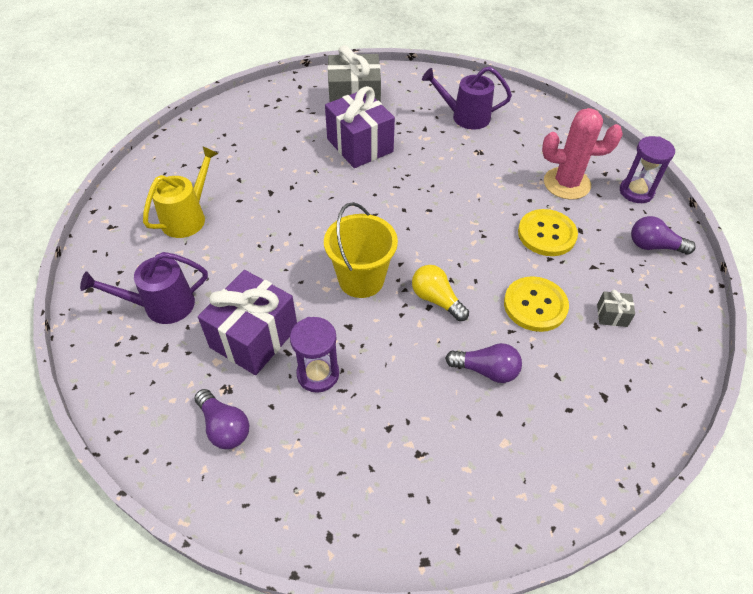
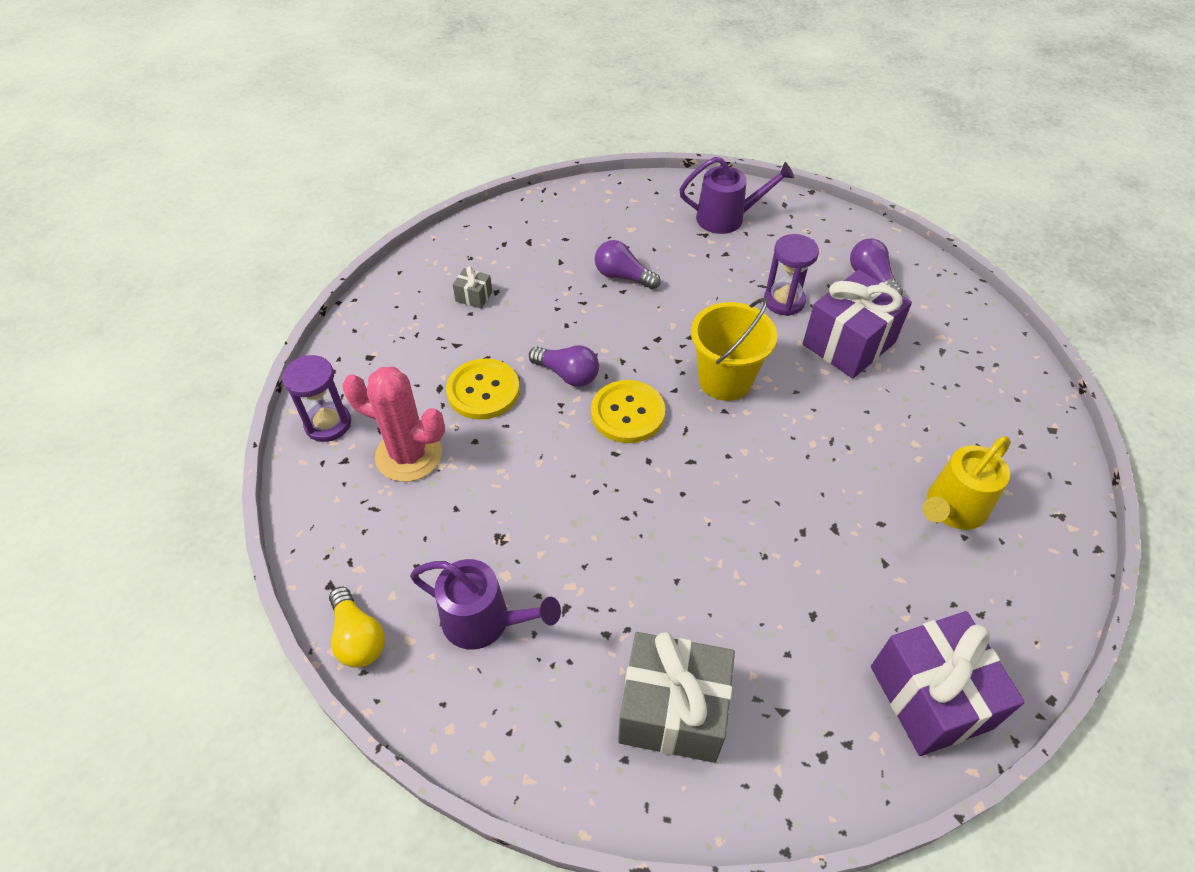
camera: 165 degrees left, 0 degrees up
(162, 305) = (957, 394): purple watering can -> purple watering can (726, 218)
(360, 145) = (685, 593): purple gift -> purple gift (930, 697)
(436, 300) = (646, 343): yellow light bulb -> yellow light bulb (358, 637)
(535, 305) = (545, 319): yellow button -> yellow button (627, 413)
(654, 246) = (370, 353): purple light bulb -> purple light bulb (567, 374)

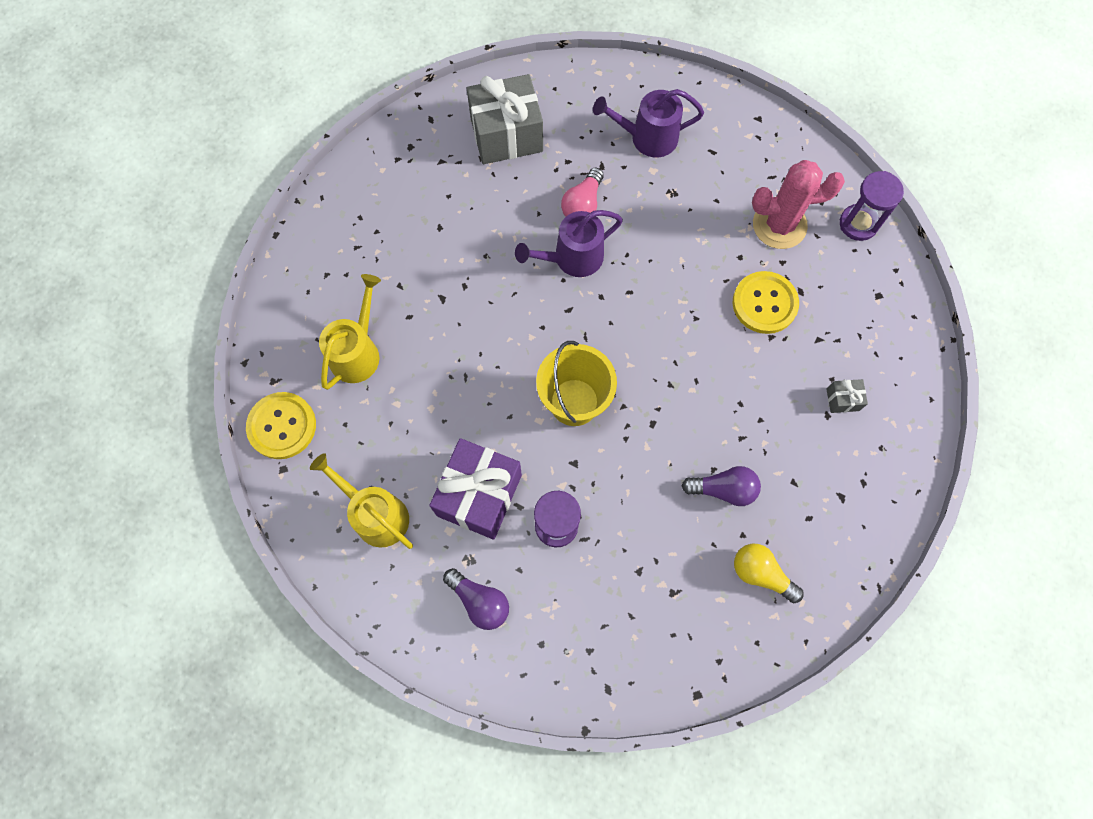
camera: 155 degrees right, 20 degrees up
(358, 637) = (717, 98): yellow light bulb -> yellow light bulb (761, 574)
(567, 374) = (707, 349): purple light bulb -> none
(616, 568) = (583, 204): none -> pink light bulb
(627, 413) = (638, 332): yellow button -> yellow button (282, 426)
(726, 218) = (661, 632): purple watering can -> purple watering can (572, 258)
(930, 697) = (352, 205): purple gift -> none
(955, 362) = (376, 515): none -> yellow watering can

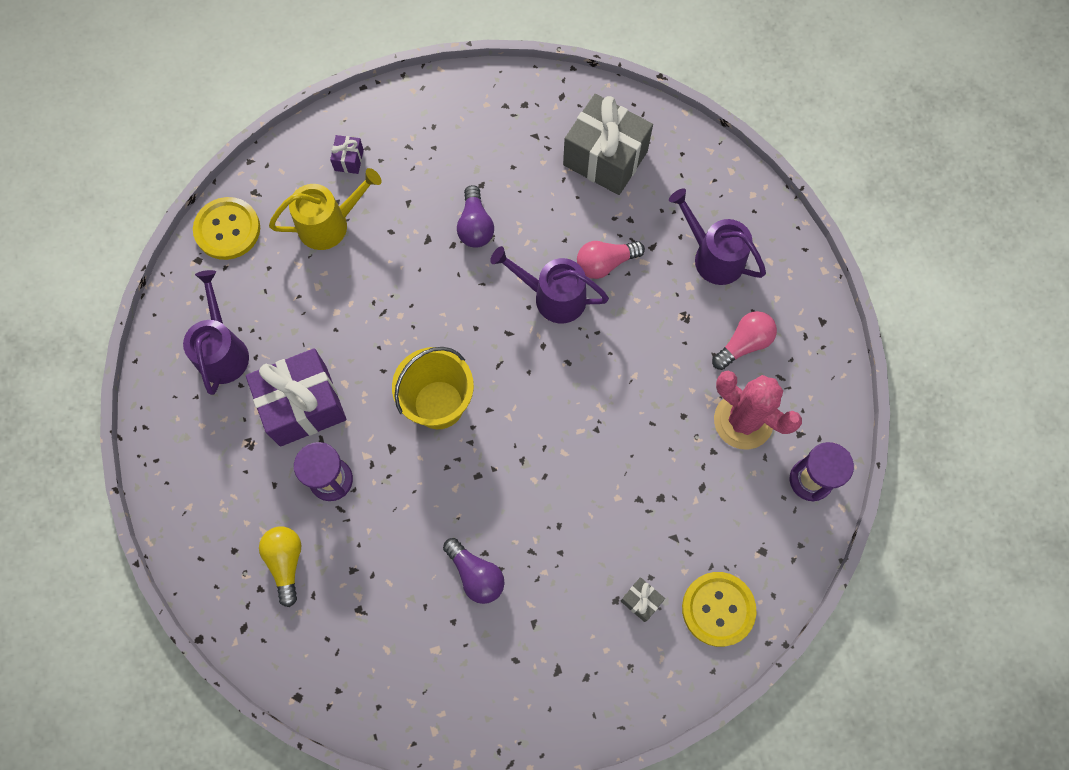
camera: 45 degrees right, 0 degrees up
(322, 294) = (349, 160): none -> purple gift
(376, 515) = (223, 351): yellow watering can -> purple watering can
(479, 601) = (226, 479): purple light bulb -> purple light bulb (475, 226)
(727, 176) = (744, 344): none -> pink light bulb
(761, 574) = (435, 662): yellow light bulb -> yellow light bulb (286, 562)
(764, 303) = (662, 469): yellow button -> yellow button (718, 609)

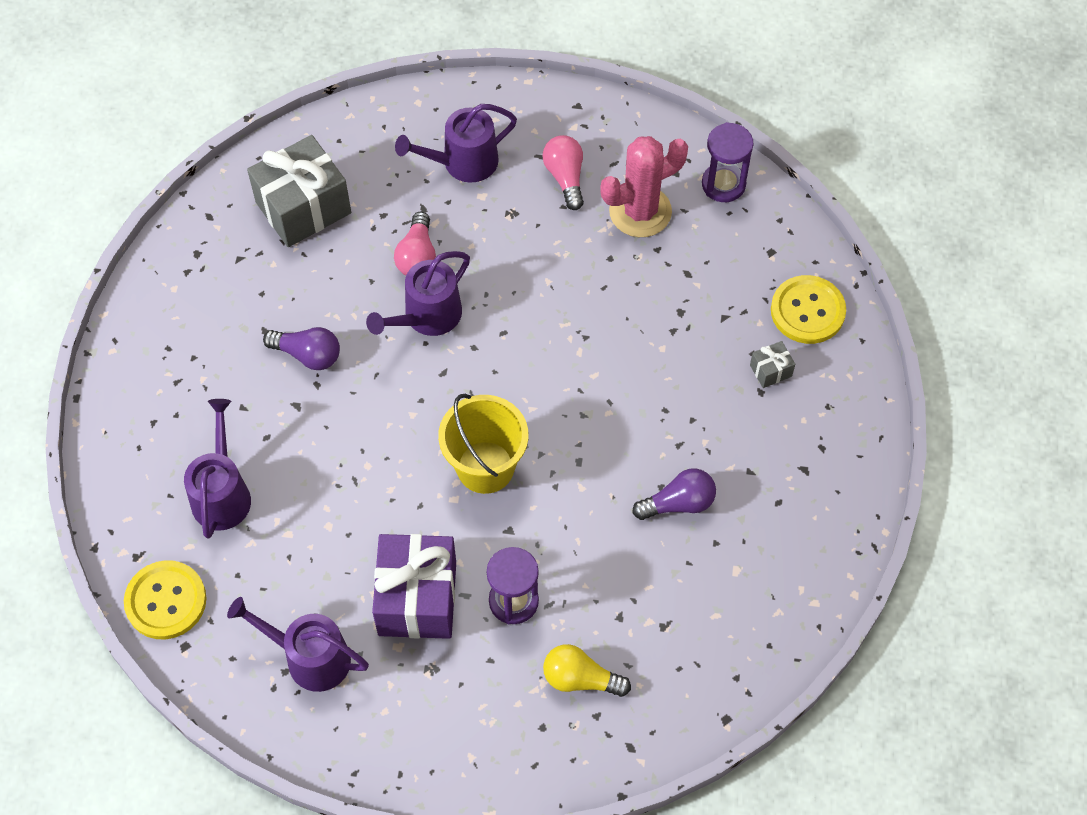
camera: 65 degrees left, 10 degrees down
(329, 224) = (222, 494): yellow watering can -> purple watering can
(349, 160) = (156, 445): purple gift -> none

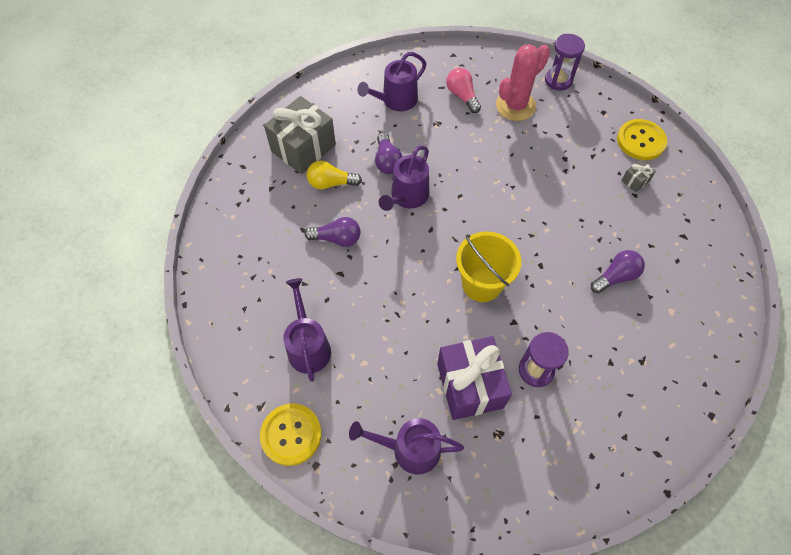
camera: 15 degrees left, 0 degrees up
(417, 256) = (387, 161): pink light bulb -> purple light bulb
(580, 679) = (603, 413): yellow light bulb -> yellow light bulb (331, 183)

